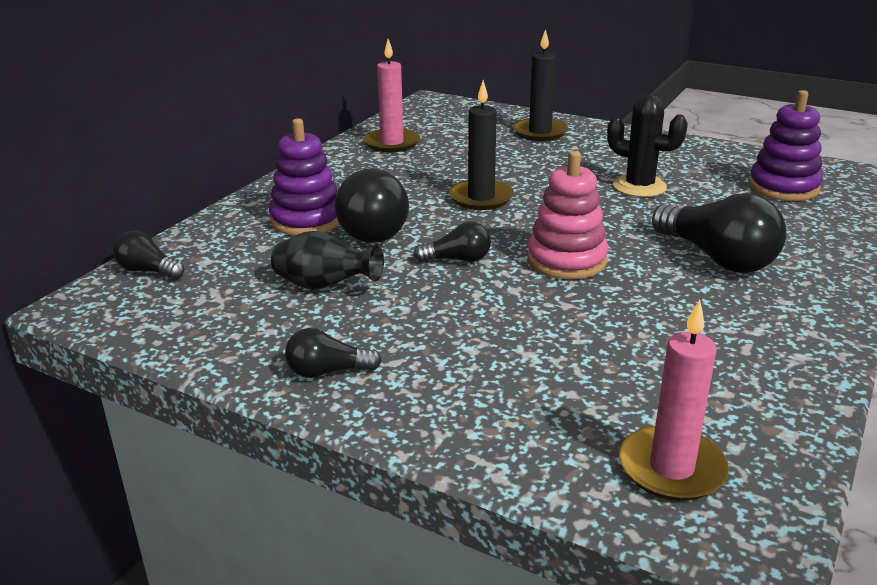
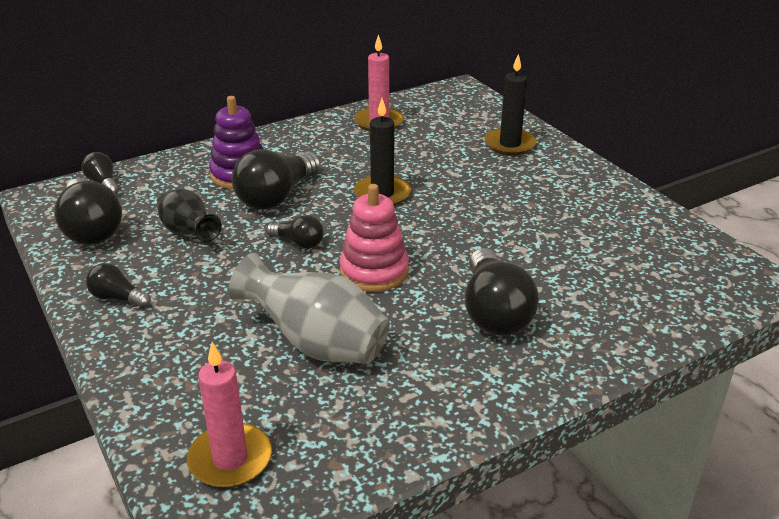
camera: 30 degrees right, 5 degrees up
(195, 317) = (91, 229): none -> black light bulb
(603, 337) = (316, 344): none -> grey vase
(639, 187) = (522, 224): black cactus -> none
(783, 187) = (653, 266): purple stacking toy -> none

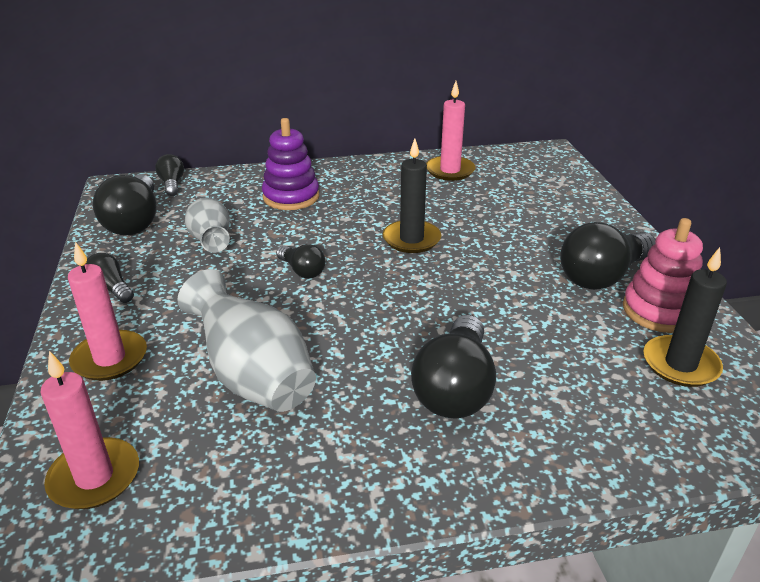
camera: 20 degrees right, 0 degrees up
(167, 361) = (110, 358): none -> pink candle
(189, 233) = (211, 242): black vase -> grey vase
(276, 196) = (310, 223): black light bulb -> black light bulb (602, 276)
(374, 271) = (356, 315): pink stacking toy -> pink stacking toy (659, 311)
(510, 144) = (572, 213): black candle -> black candle (680, 364)

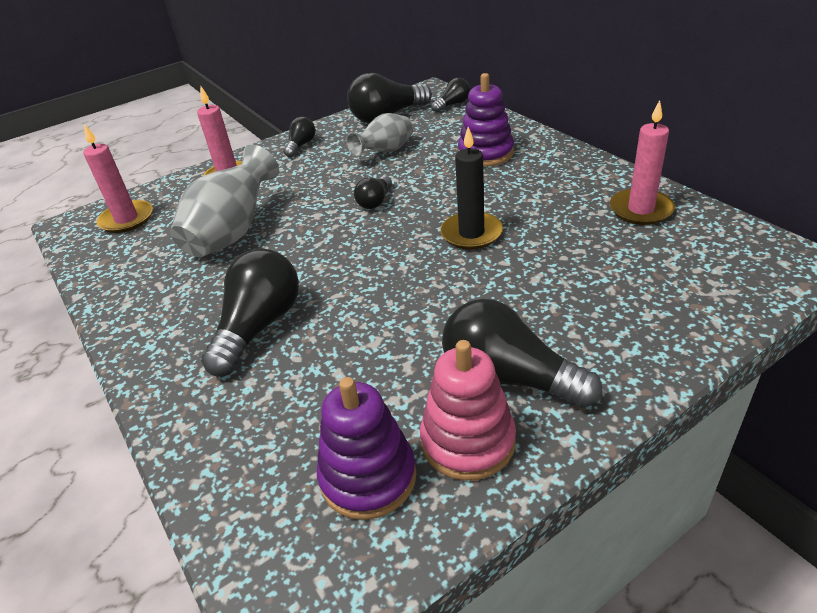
camera: 70 degrees right, 5 degrees up
(455, 388) = (259, 326): black light bulb -> black light bulb turned 120 degrees clockwise
(680, 364) = (368, 477): black candle -> purple stacking toy

